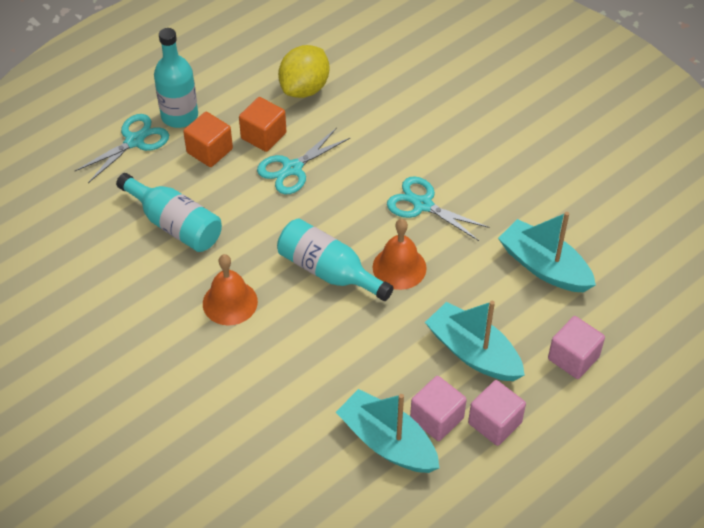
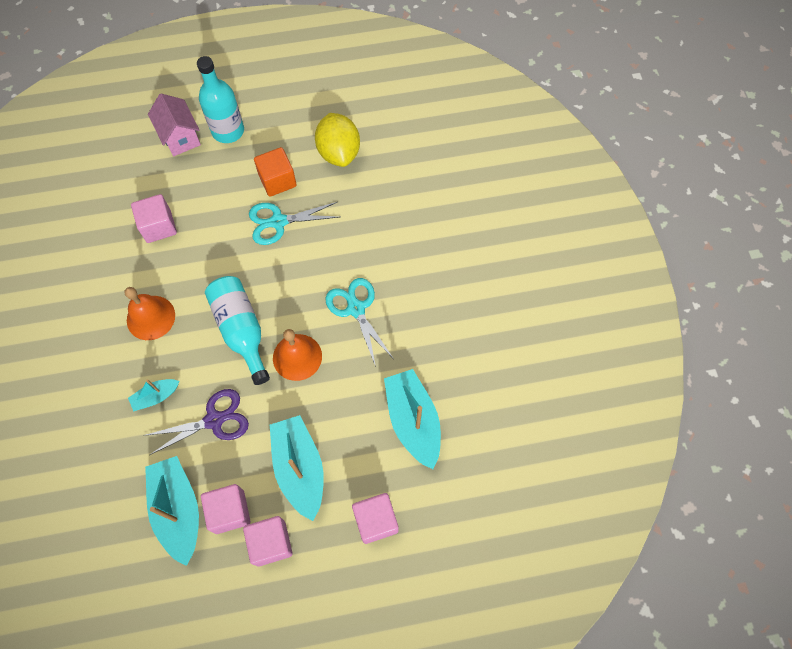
camera: 30 degrees right, 15 degrees up
(134, 141) = (180, 137): turquoise scissors -> pink house
(175, 224) = (159, 226): turquoise bottle -> pink cube
(209, 151) = (228, 174): orange cube -> none
(289, 363) = (156, 396): none -> turquoise boat
(304, 88) = (339, 152): yellow lemon -> yellow lemon turned 75 degrees counterclockwise
(362, 354) = (214, 420): none -> purple scissors

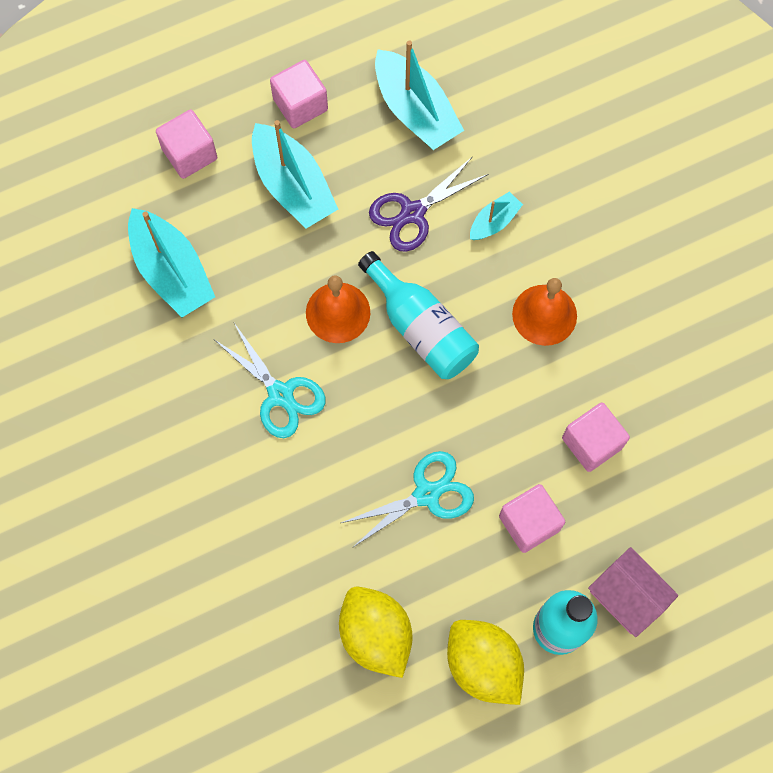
camera: 165 degrees right, 5 degrees up
(229, 511) = (357, 123): pink cube -> pink cube (529, 523)
(277, 180) = (451, 561): orange cube -> none
(280, 123) = (483, 665): none -> yellow lemon

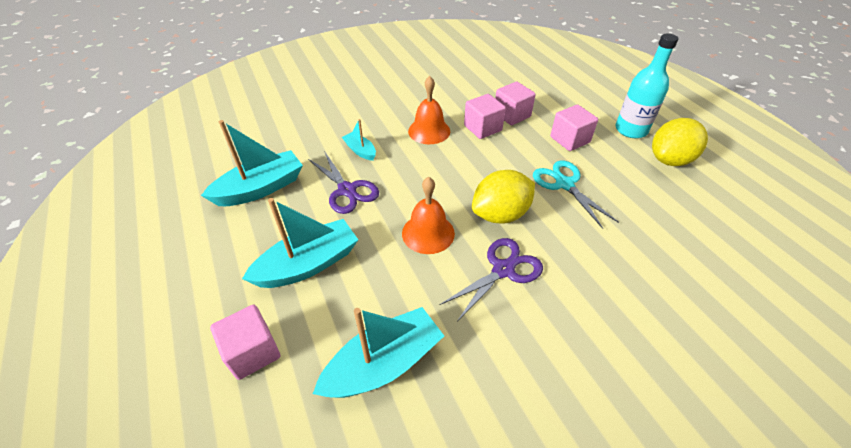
camera: 90 degrees left, 25 degrees down
(280, 394) = (503, 270): turquoise scissors -> purple scissors
(300, 104) = (229, 260): pink cube -> pink cube (482, 128)
(375, 635) = (676, 210): yellow lemon -> yellow lemon (500, 214)
(421, 328) = (440, 186): turquoise bottle -> none
(626, 597) = (601, 106): pink house -> none

